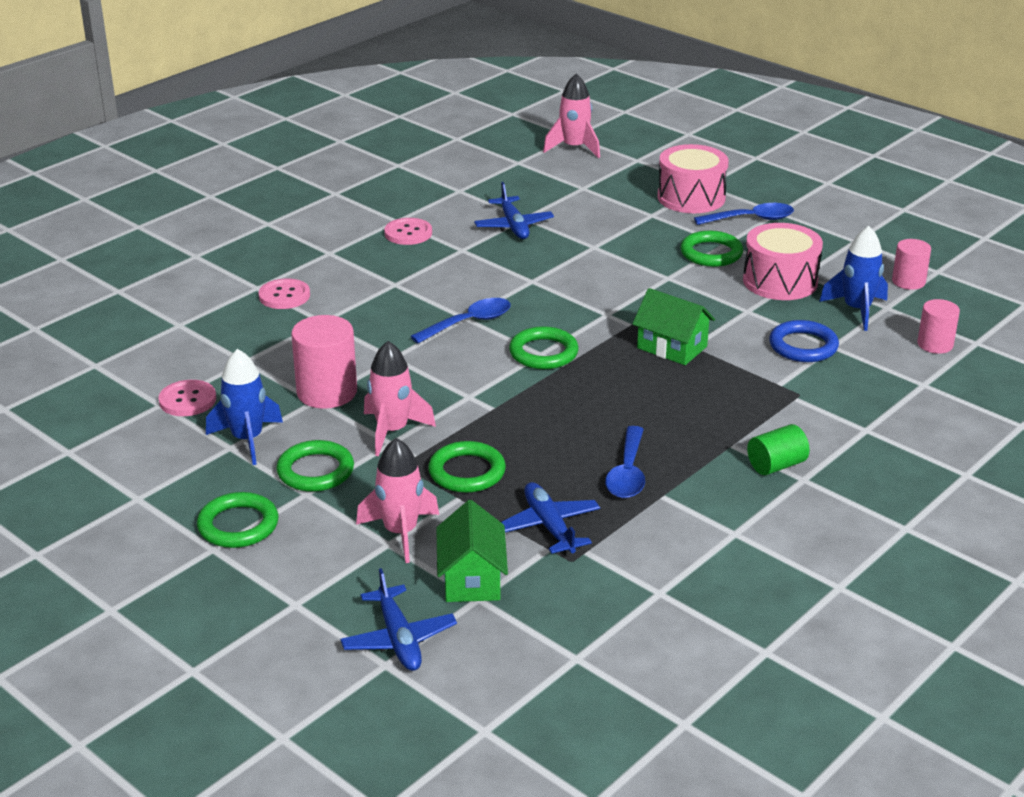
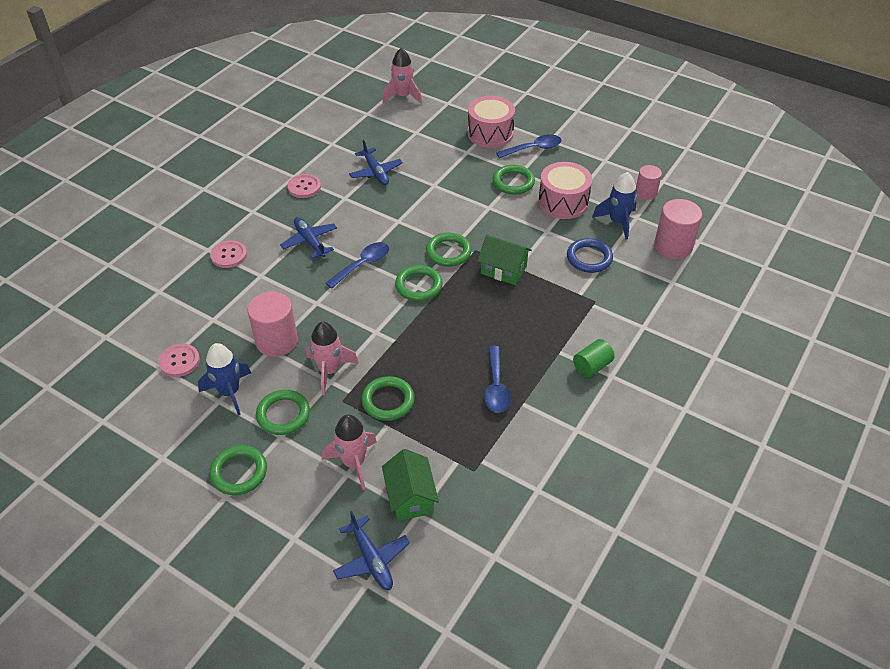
camera: 10 degrees left, 15 degrees up
(549, 526) = (453, 442): blue plane -> blue plane (310, 241)
(596, 321) = (448, 252): none -> green ring
(935, 344) = (673, 246): pink cylinder -> pink cylinder, size x1.63

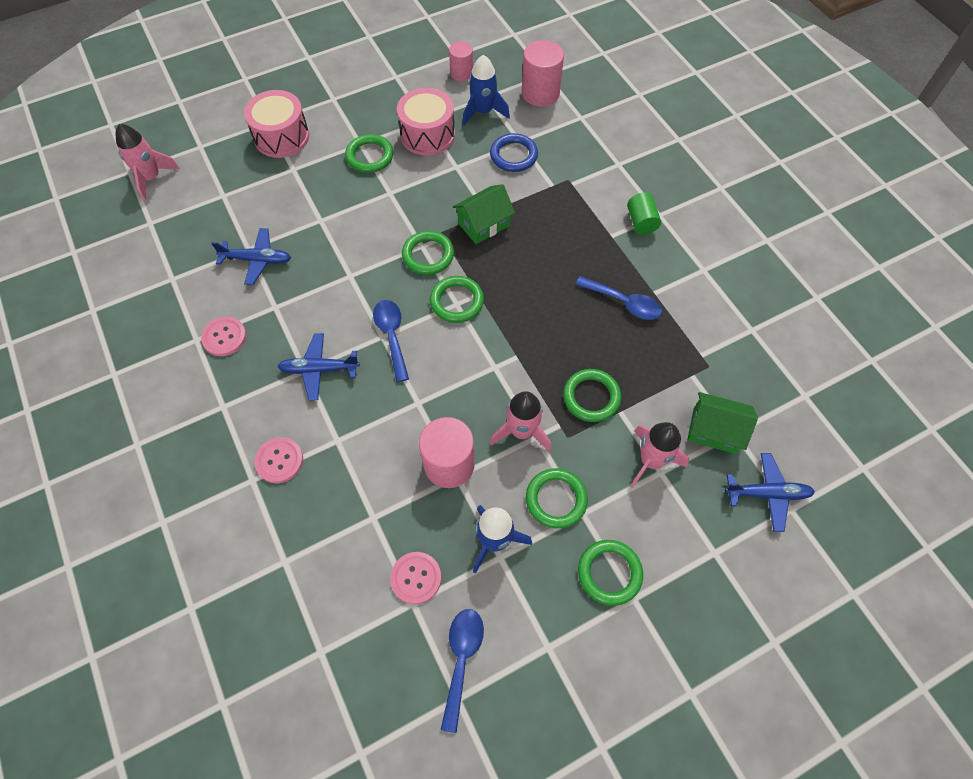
camera: 60 degrees left, 15 degrees up
(533, 148) = (335, 116): blue spoon -> blue spoon (461, 659)

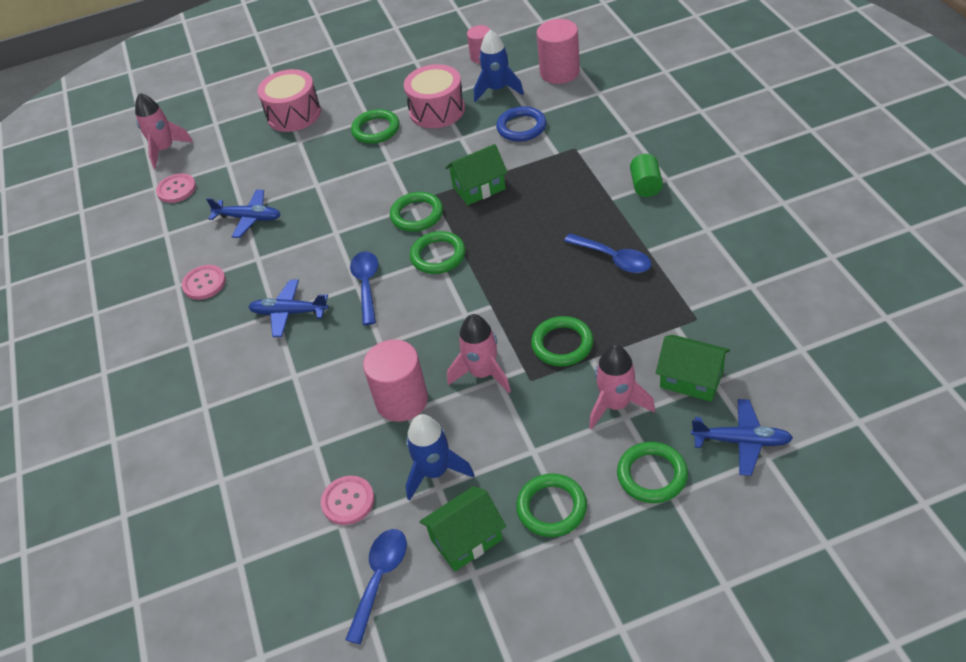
camera: 15 degrees right, 15 degrees down
(279, 461) = (234, 391): pink button -> pink button (176, 189)
(536, 611) = (466, 539): none -> green house
(556, 499) = (507, 437): green ring -> green ring (652, 475)

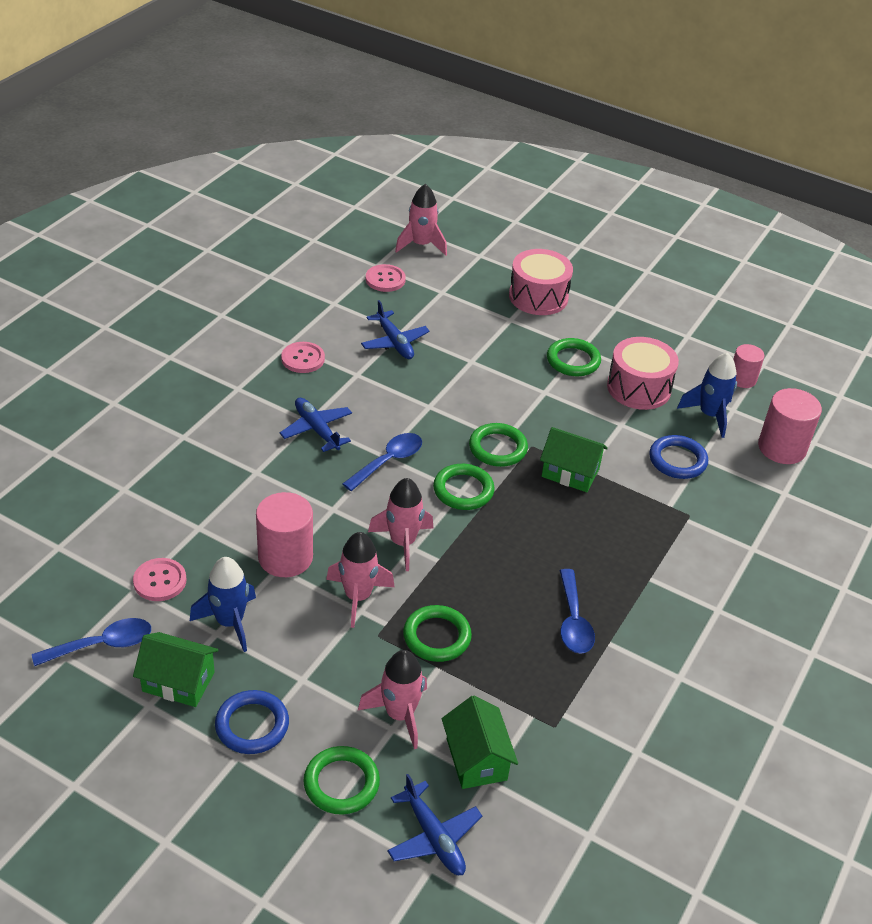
camera: 40 degrees right, 5 degrees down
(455, 318) = (402, 542): none -> pink rocket
(551, 508) = (252, 725): green ring -> blue ring
(646, 186) = (692, 597): green cylinder -> none

